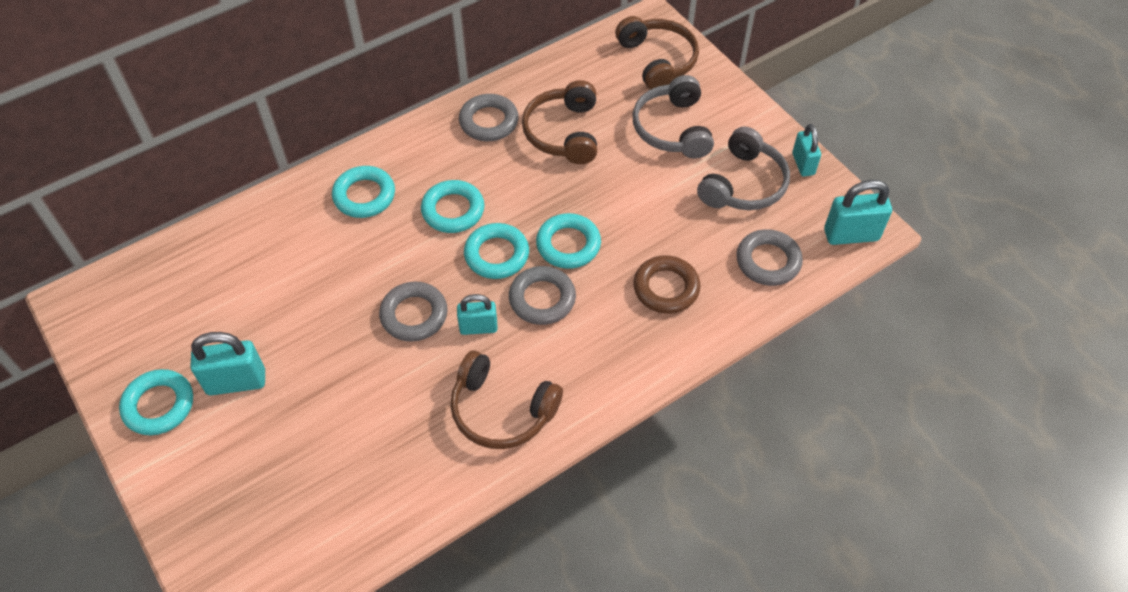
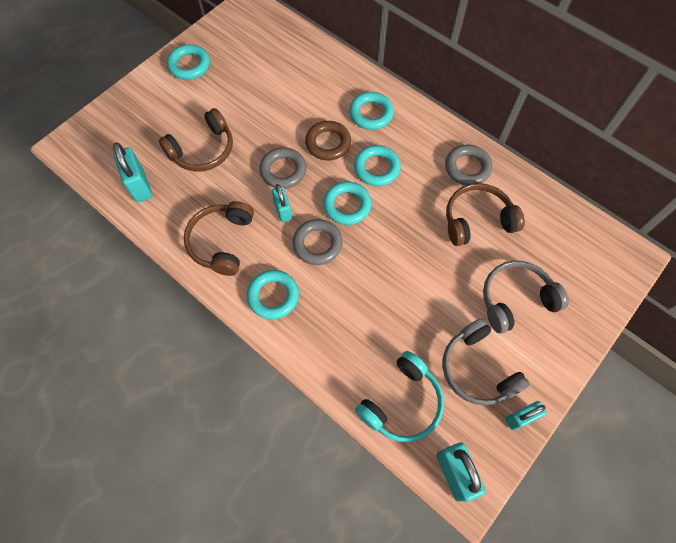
camera: 75 degrees right, 10 degrees up
(236, 382) = (212, 95): turquoise padlock -> turquoise padlock (140, 186)
(568, 244) = (370, 249): turquoise ring -> turquoise ring (273, 296)
(658, 60) = (588, 272): brown headphones -> brown headphones (203, 150)
(666, 288) = (351, 327): brown ring -> brown ring (328, 143)
(743, 184) = (477, 369): grey headphones -> grey headphones turned 45 degrees clockwise
(768, 261) = (402, 403): grey ring -> turquoise headphones

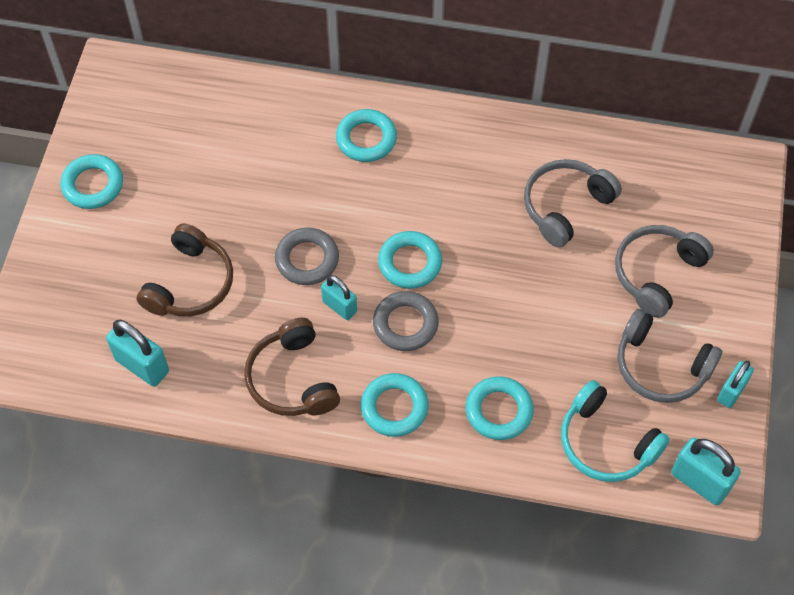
camera: 30 degrees left, 5 degrees down
(328, 143) = (338, 200): brown ring -> none
(376, 168) = (415, 202): turquoise ring -> turquoise ring (499, 411)
(402, 403) = (606, 443): turquoise headphones -> turquoise headphones turned 120 degrees clockwise
(467, 168) = (518, 151): grey ring -> none
(477, 220) = (565, 206): brown headphones -> grey headphones

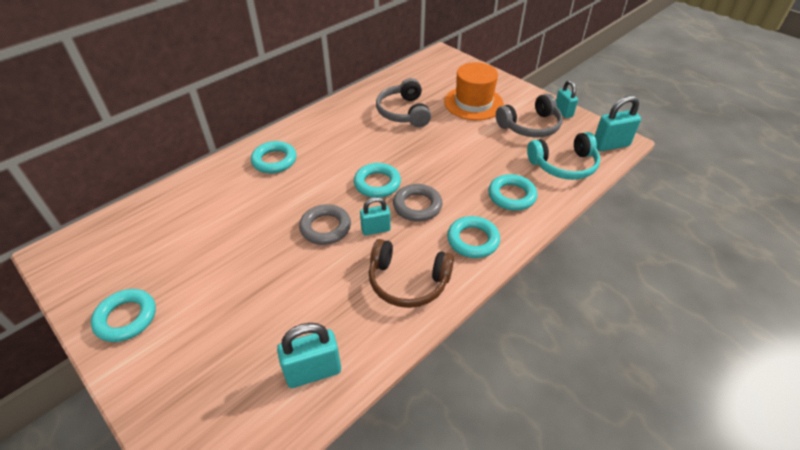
camera: 55 degrees left, 15 degrees down
(190, 283) = (276, 300): brown headphones -> none
(656, 273) = (473, 103): grey headphones -> orange hat

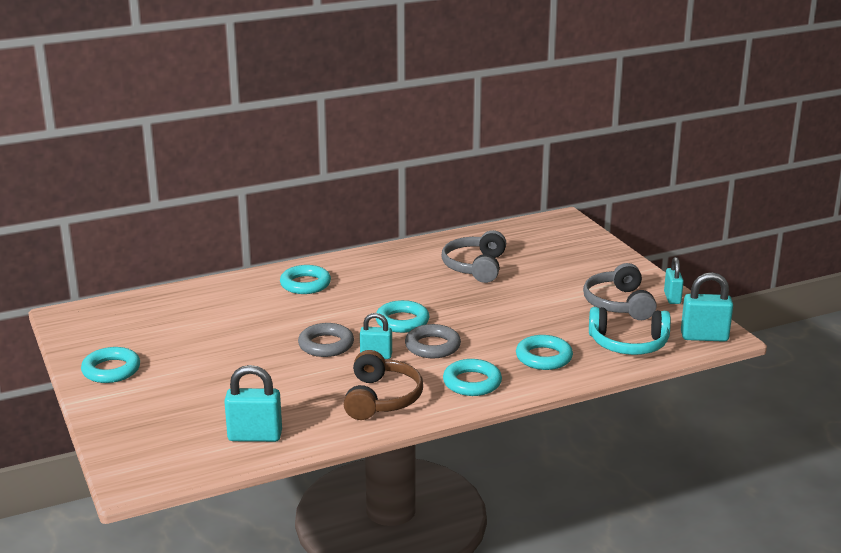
camera: 20 degrees right, 20 degrees down
(408, 282) = (382, 398): brown headphones -> brown headphones turned 120 degrees counterclockwise
(473, 103) = (566, 272): orange hat -> none
(530, 126) = (618, 304): grey headphones -> grey headphones turned 90 degrees clockwise

